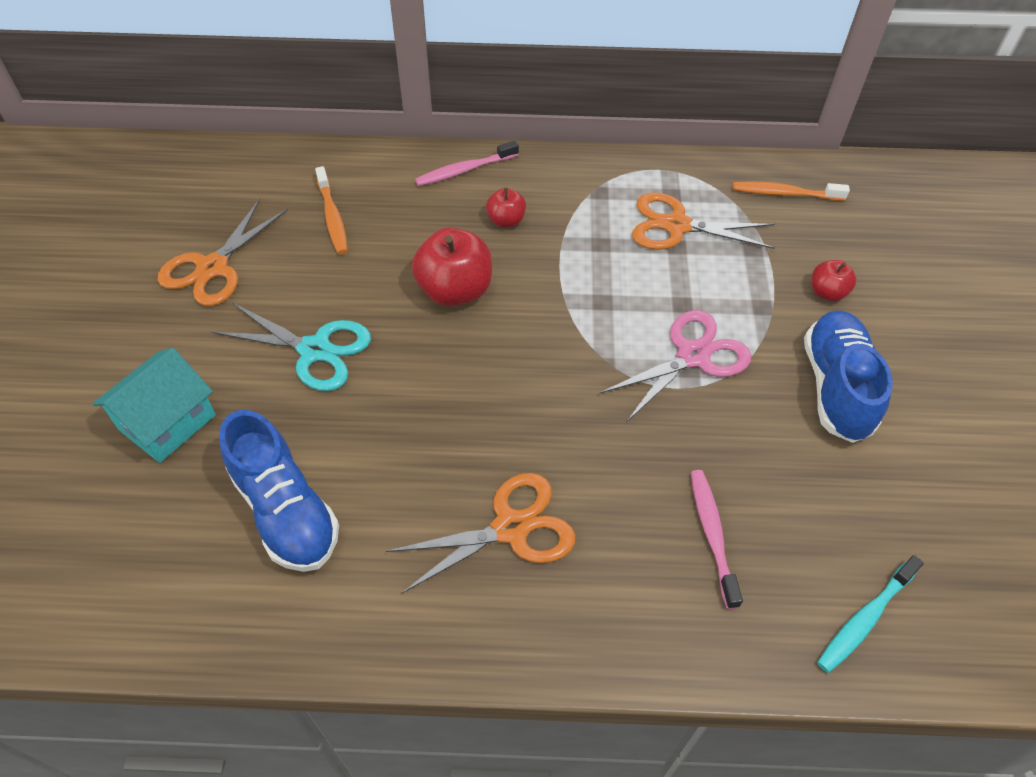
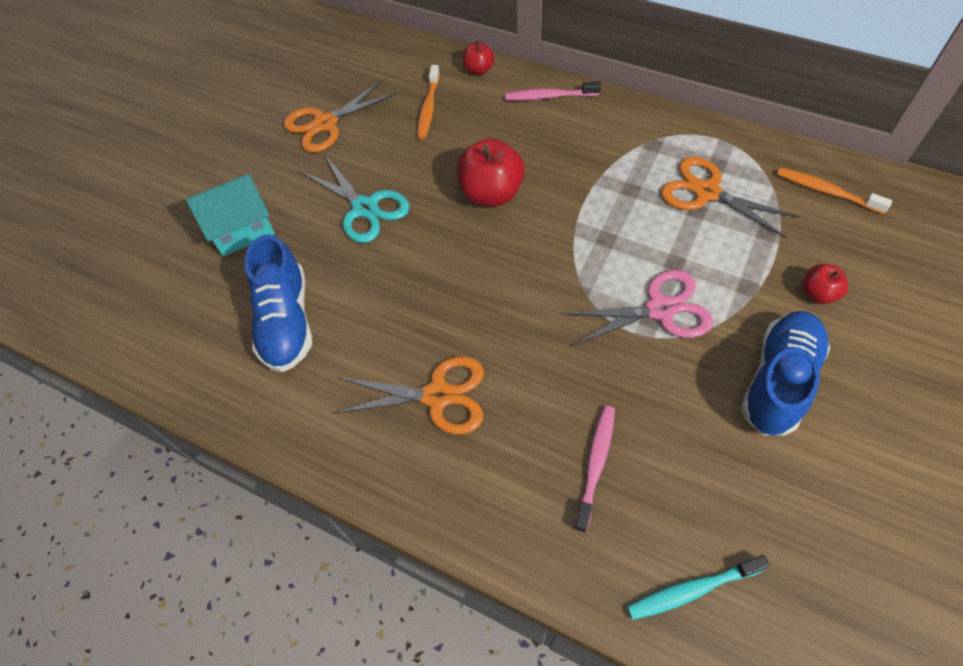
camera: 30 degrees right, 5 degrees up
(506, 221) = (561, 148): red apple -> red apple (478, 70)

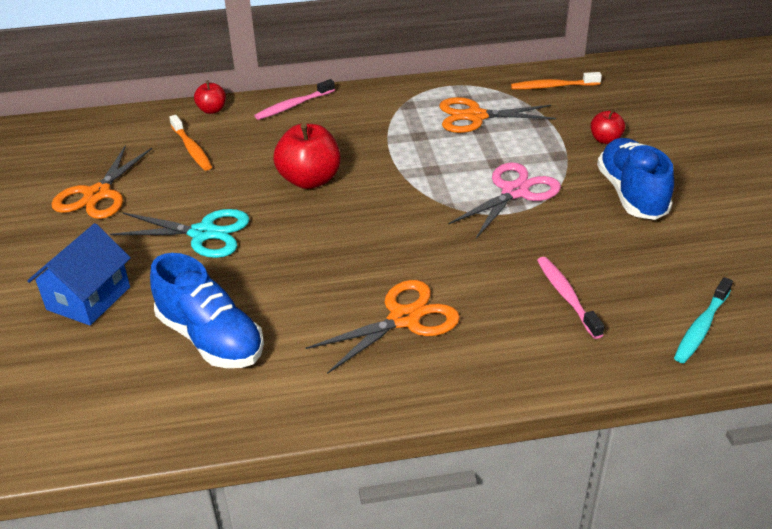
camera: 40 degrees left, 20 degrees down
(241, 229) = (88, 298): turquoise house -> blue house

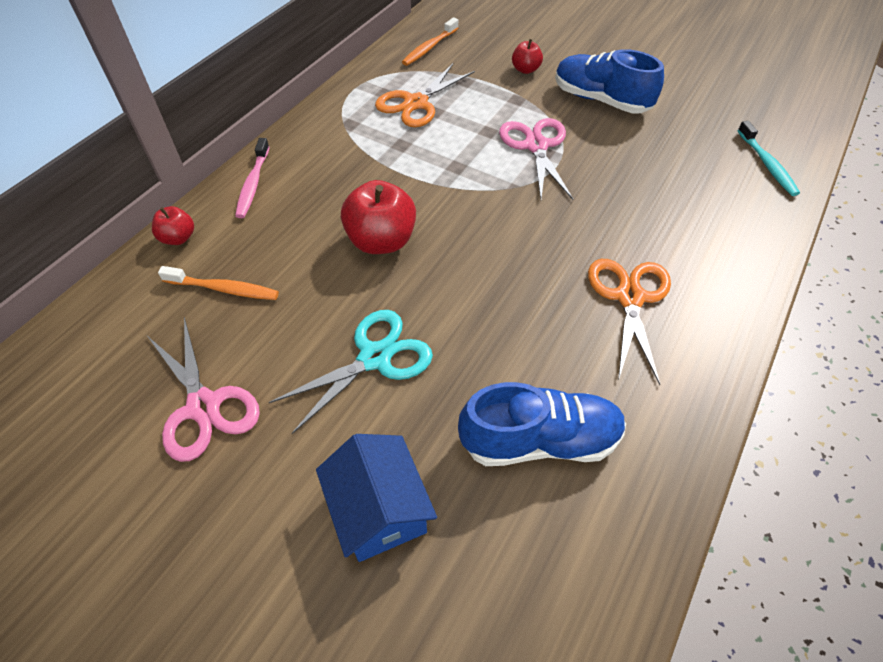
camera: 50 degrees left, 15 degrees up
(97, 194) = (203, 406): orange scissors -> pink scissors
(566, 296) = (682, 199): pink toothbrush -> none

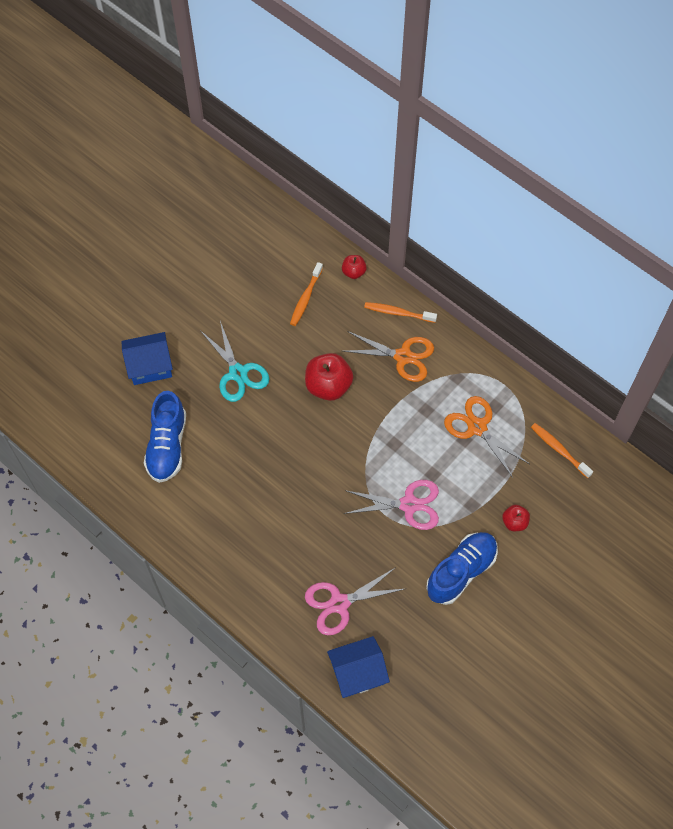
camera: 100 degrees right, 10 degrees up
(203, 406) = (226, 291): pink scissors -> pink scissors (339, 603)
(253, 184) = (398, 313): pink toothbrush -> orange toothbrush
(630, 297) = (250, 523): orange scissors -> orange scissors (403, 357)
(767, 164) = (357, 673): turquoise toothbrush -> blue house

